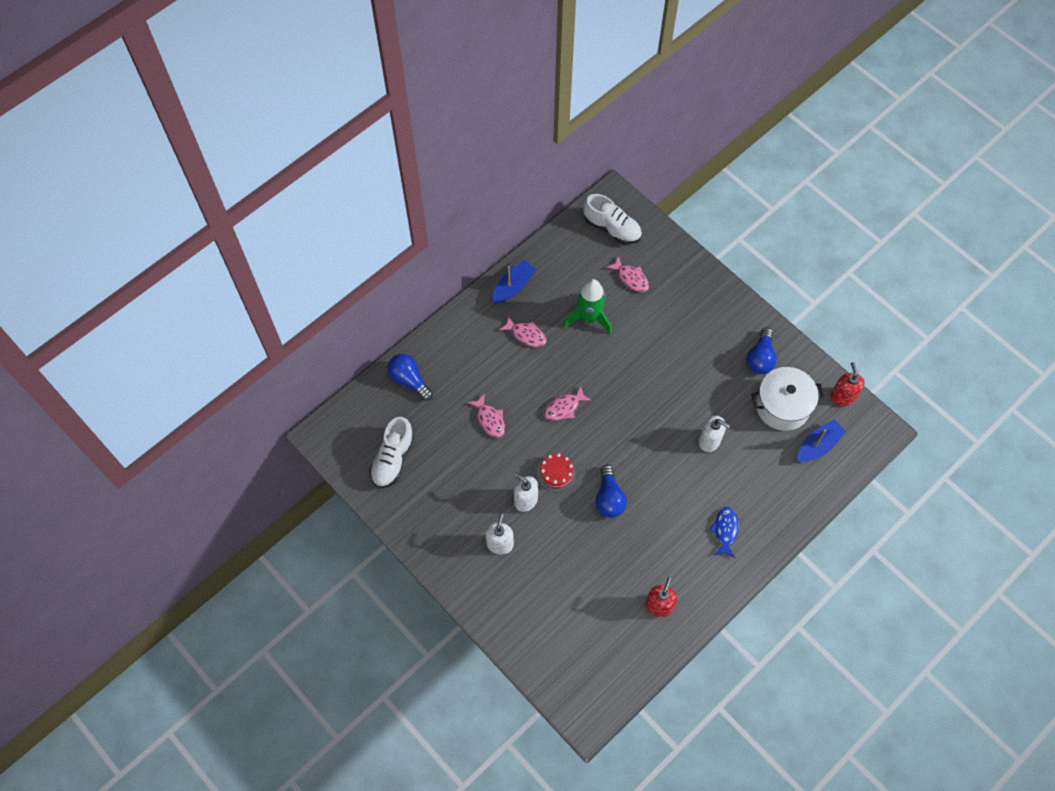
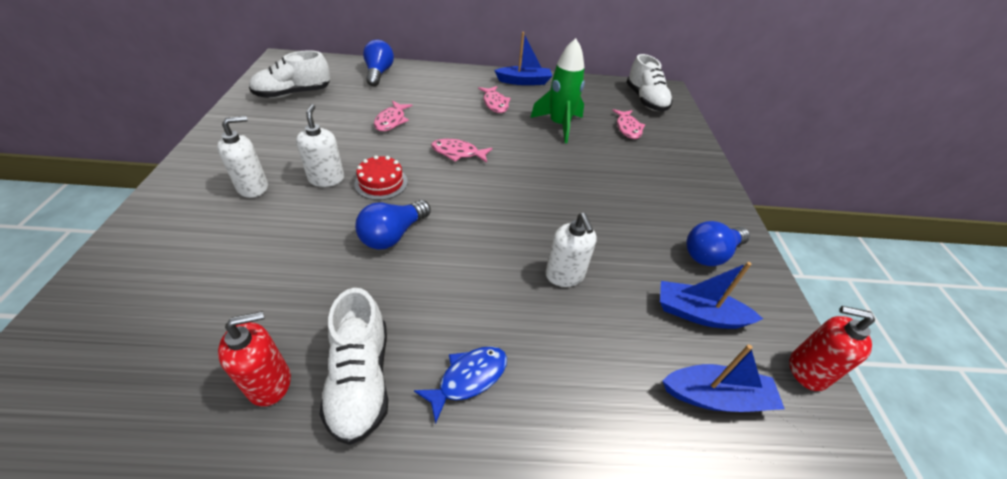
camera: 40 degrees right, 20 degrees down
(688, 571) = (360, 379): none -> white shoe
(782, 406) = (699, 314): white pot -> blue boat
(842, 396) = (806, 370): red soap dispenser -> red soap dispenser turned 105 degrees counterclockwise

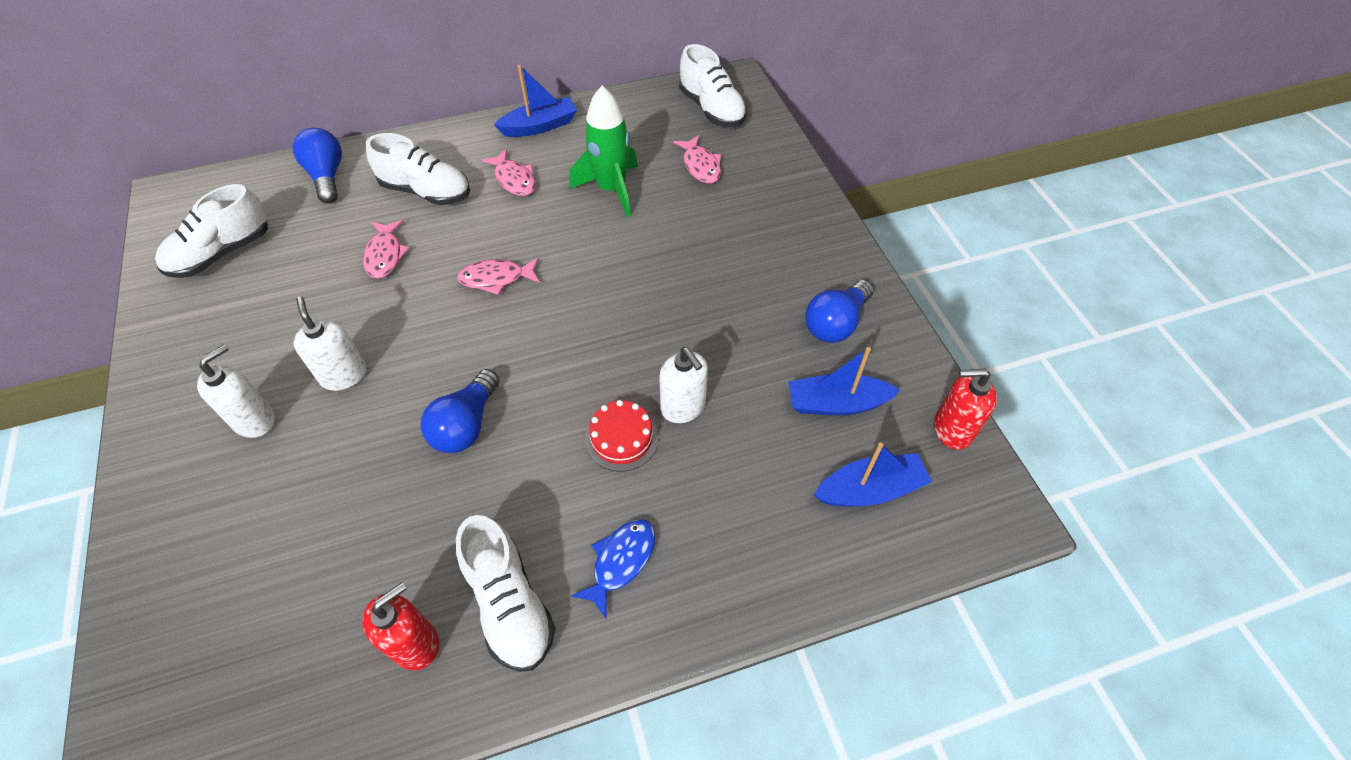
camera: 15 degrees left, 10 degrees up
(381, 183) = (417, 357): red cake -> red cake (621, 438)
(435, 95) = (426, 191): none -> white shoe

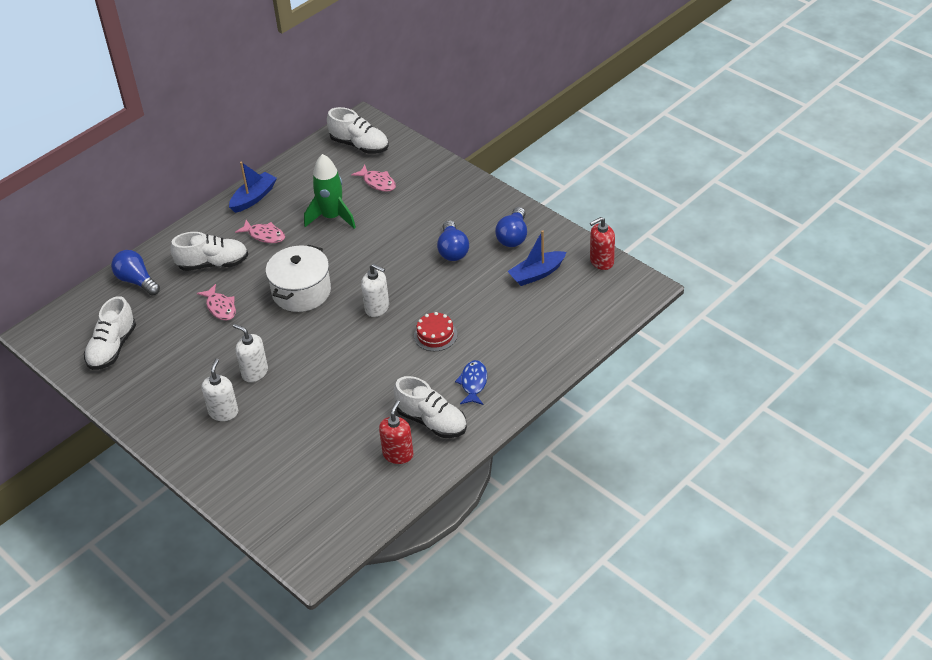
camera: 25 degrees left, 10 degrees down
(466, 425) = (346, 364): blue light bulb -> blue light bulb (452, 250)
(496, 278) = (301, 292): pink fish -> white pot
(683, 407) = (458, 308): white soap dispenser -> white soap dispenser (377, 308)
(869, 490) = (575, 304): blue boat -> none

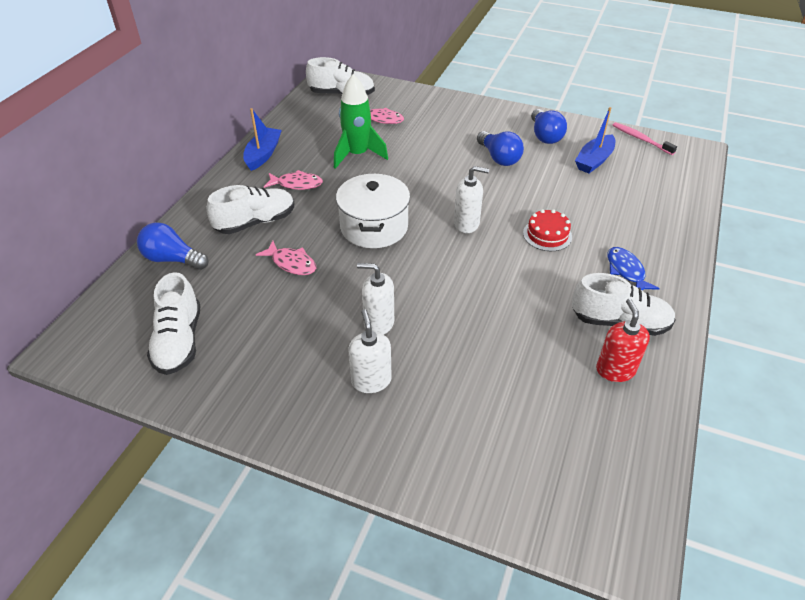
camera: 25 degrees left, 0 degrees up
(601, 261) = (640, 139): red soap dispenser -> pink toothbrush

